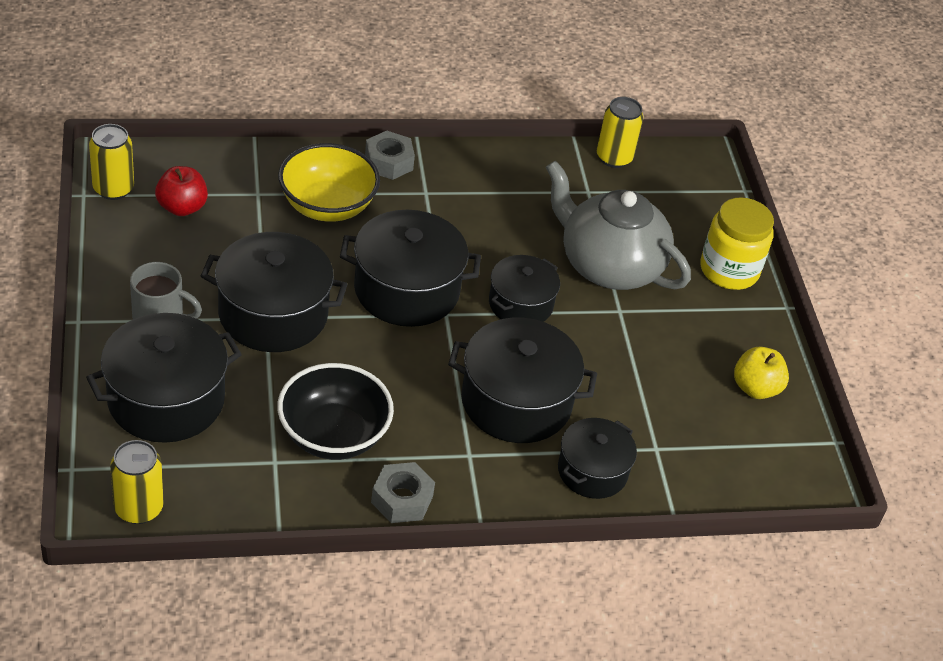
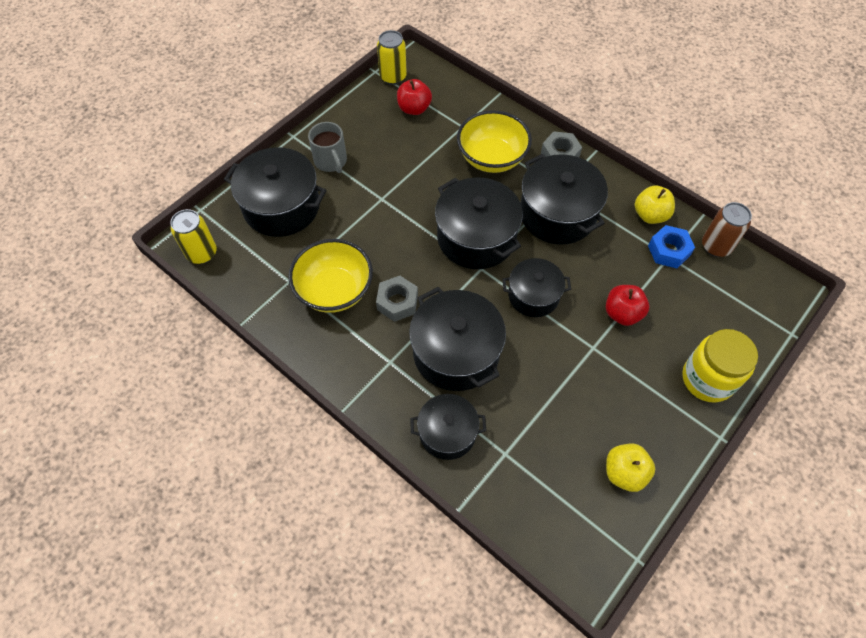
camera: 55 degrees right, 15 degrees up
(273, 314) = (388, 199): black pot -> black pot (557, 214)
(333, 435) = (334, 290): black bowl -> yellow bowl
(402, 499) = (323, 356): grey nut -> grey nut (397, 302)
(532, 166) = (650, 215): none -> yellow apple
(583, 187) = (668, 251): none -> blue nut
(608, 265) = (622, 313): grey teapot -> red apple
(614, 158) = (716, 246): yellow can -> brown can

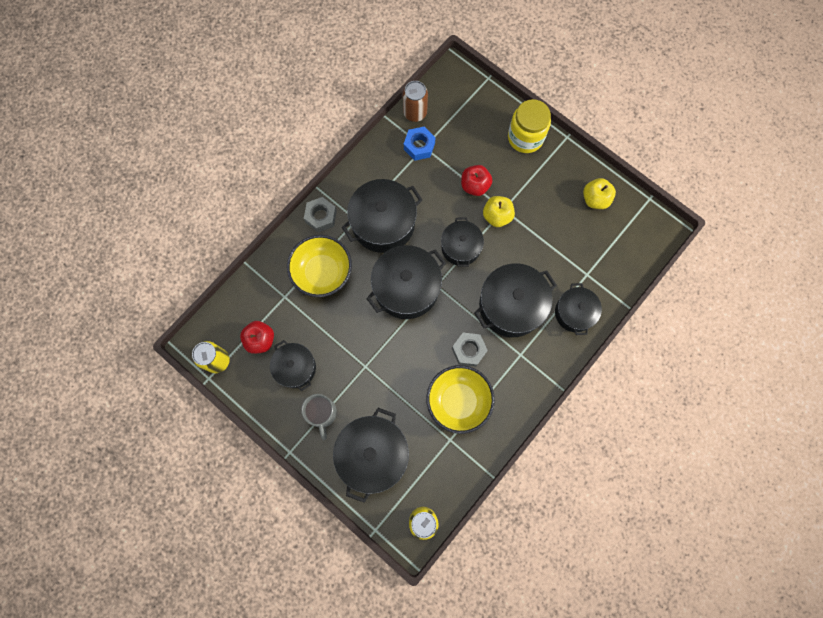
camera: 90 degrees left, 15 degrees up
(331, 161) = (322, 414): grey mug -> grey mug turned 105 degrees clockwise
(383, 138) = (295, 368): none -> black pot
(650, 215) = (385, 154): yellow apple -> yellow apple (497, 216)

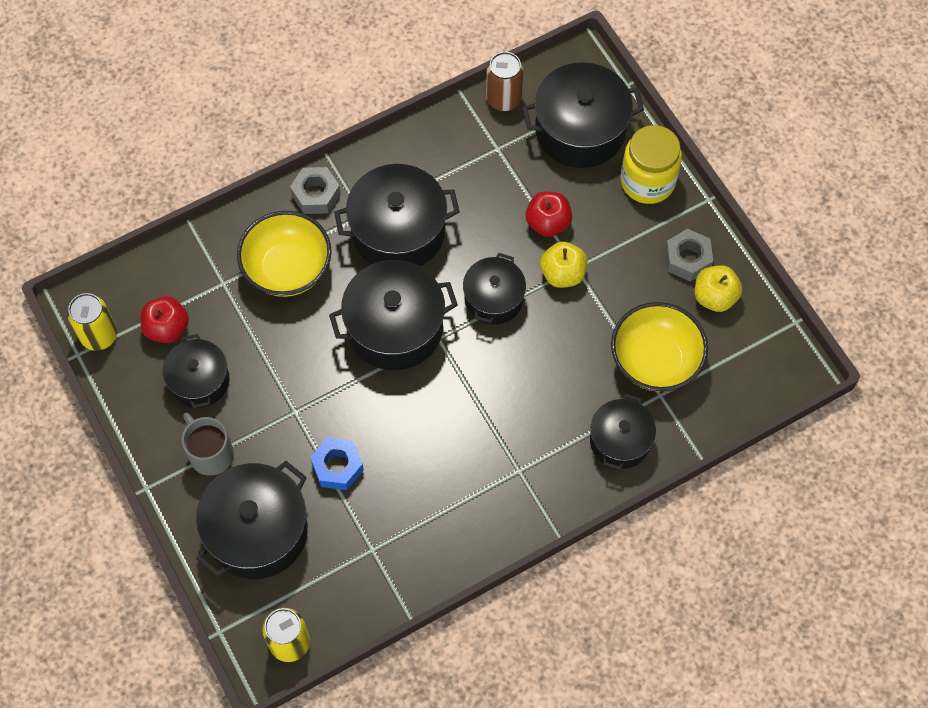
camera: 20 degrees right, 10 degrees down
(322, 414) = (210, 453): grey mug -> grey mug turned 135 degrees clockwise
(419, 146) = (491, 145): blue nut -> blue nut (337, 467)
(458, 401) = (405, 502): yellow bowl -> yellow bowl (655, 361)
(469, 350) = (448, 440): grey nut -> grey nut (687, 259)
(511, 306) = (532, 401): black pot -> black pot (580, 130)

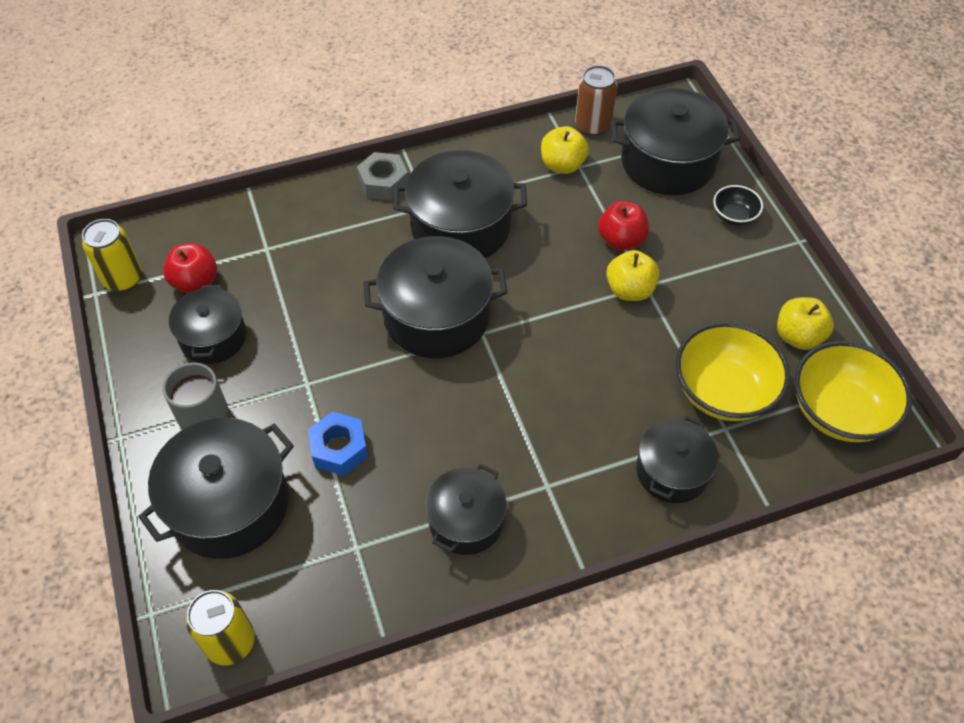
camera: 10 degrees right, 10 degrees down
(287, 269) = (337, 244): yellow bowl -> yellow bowl (839, 411)
(481, 149) = (562, 165): none -> yellow apple
(493, 299) = (550, 303): black pot -> black pot (466, 521)
(647, 181) = (734, 216): yellow jar -> black bowl
(687, 259) = (770, 295): grey nut -> none

